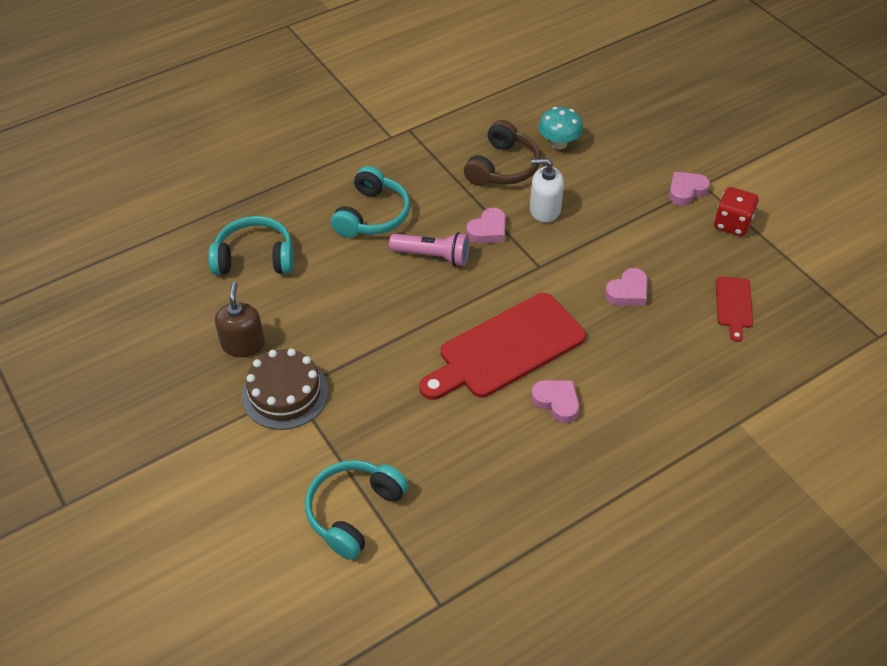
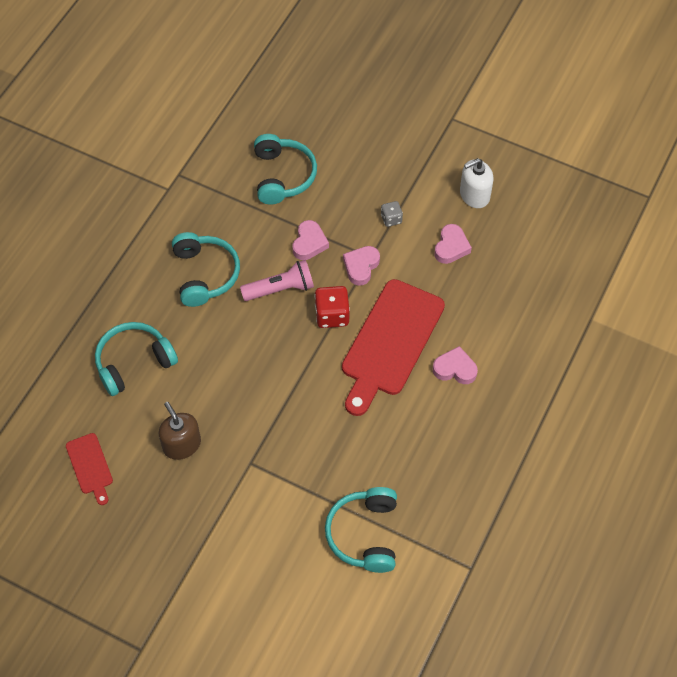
camera: 30 degrees left, 10 degrees up
(285, 393) = (246, 468): brown cake -> none
(503, 167) = (283, 176): brown headphones -> turquoise headphones
(544, 209) = (342, 201): white soap dispenser -> white soap dispenser (474, 195)
(558, 143) = (314, 131): turquoise mushroom -> none
(582, 243) = (391, 219): none -> grey dice
(686, 191) = (442, 131): pink heart -> pink heart (361, 266)
(732, 224) = (494, 146): red dice -> red dice (332, 315)
(733, 305) = (534, 220): red cutting board -> red cutting board (90, 466)

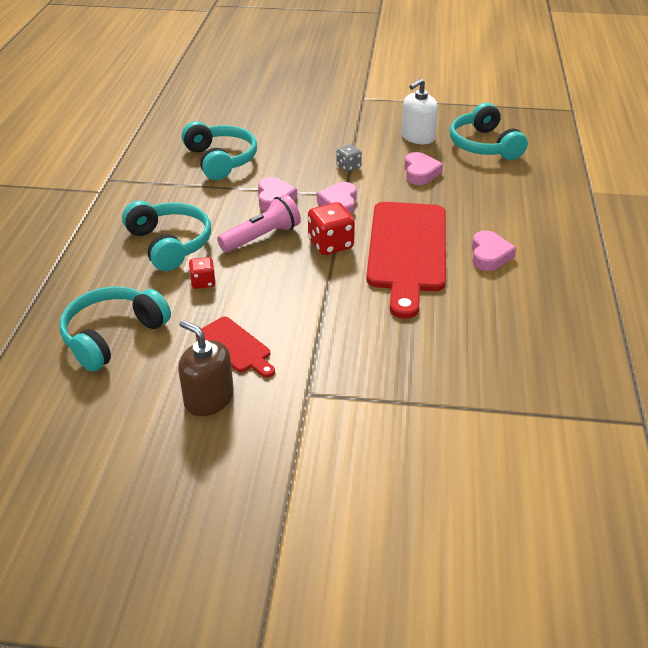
camera: 20 degrees left, 20 degrees down
(90, 466) = (89, 455): red cutting board -> red cutting board (235, 347)
(216, 327) = (203, 282): none -> red dice
(364, 534) = (493, 426): turquoise headphones -> turquoise headphones (483, 145)
(455, 369) = (489, 255): pink heart -> pink heart turned 105 degrees clockwise

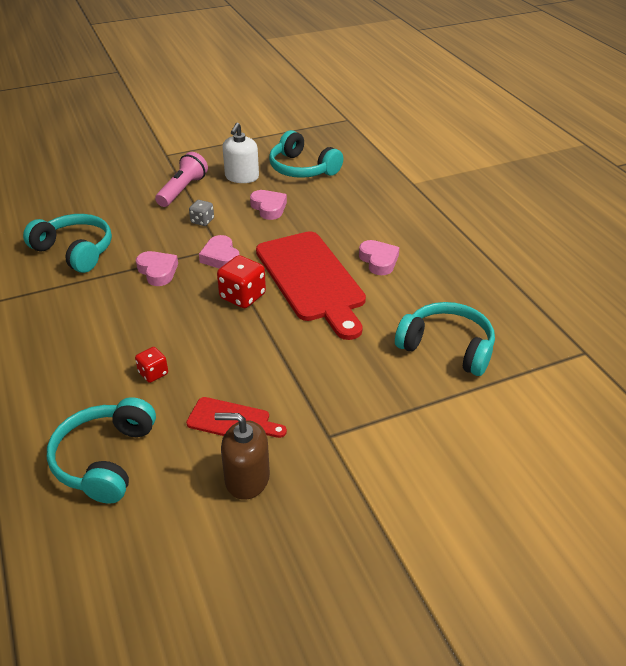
camera: 30 degrees left, 0 degrees up
(170, 244) = (90, 349): turquoise headphones -> turquoise headphones (447, 347)
(262, 237) = (175, 311): pink flashlight -> pink flashlight (183, 190)

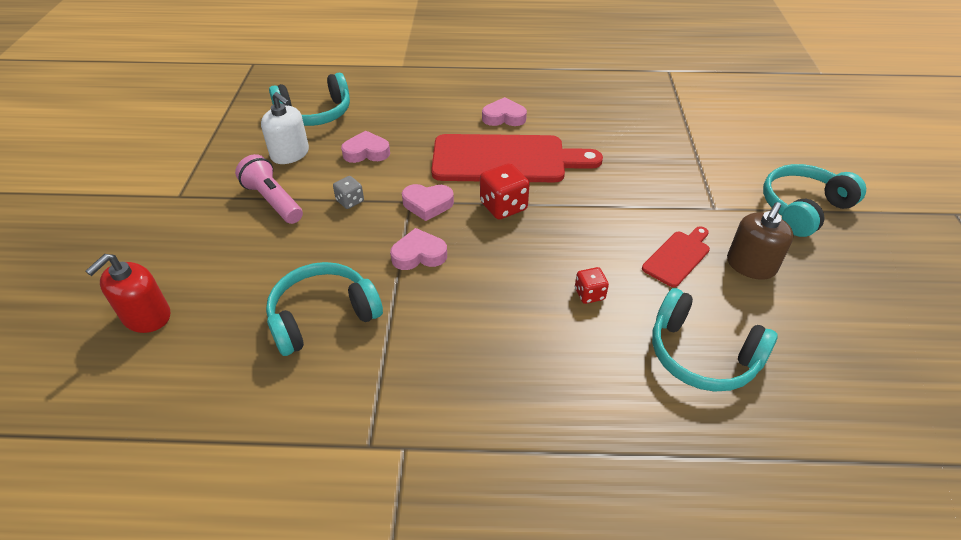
camera: 65 degrees left, 5 degrees up
(50, 189) = (146, 316): none -> red soap dispenser
(447, 347) = (635, 121): turquoise headphones -> turquoise headphones (803, 208)

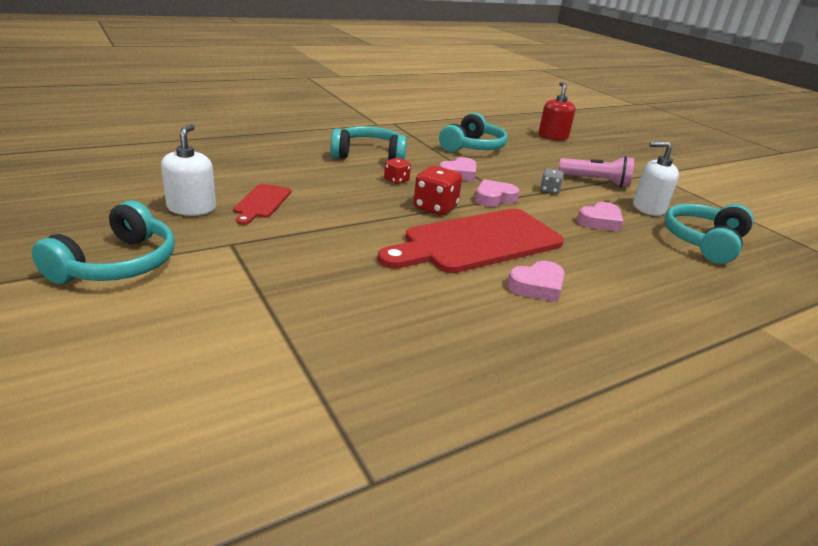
camera: 145 degrees right, 15 degrees down
(589, 294) = (323, 174): red dice -> red dice (396, 180)
(701, 355) = (232, 162): turquoise headphones -> turquoise headphones (369, 155)
(750, 265) = (191, 208): brown soap dispenser -> white soap dispenser

